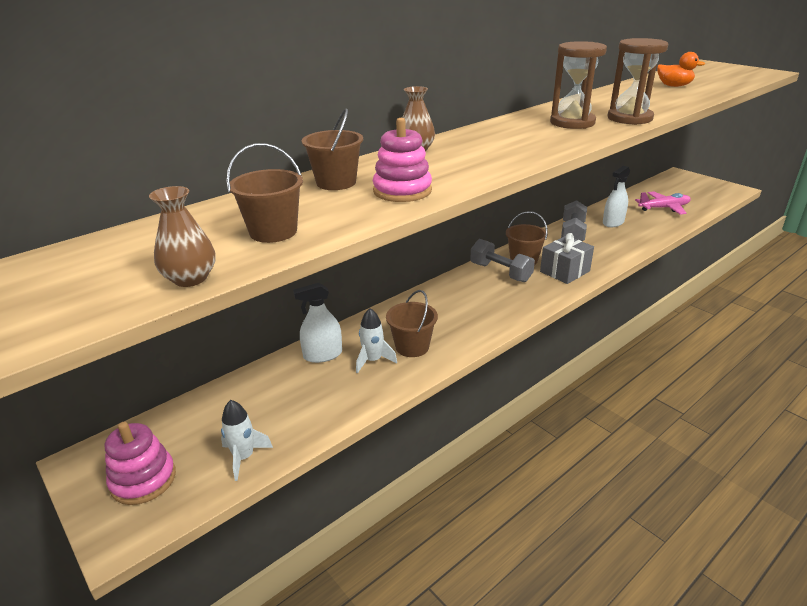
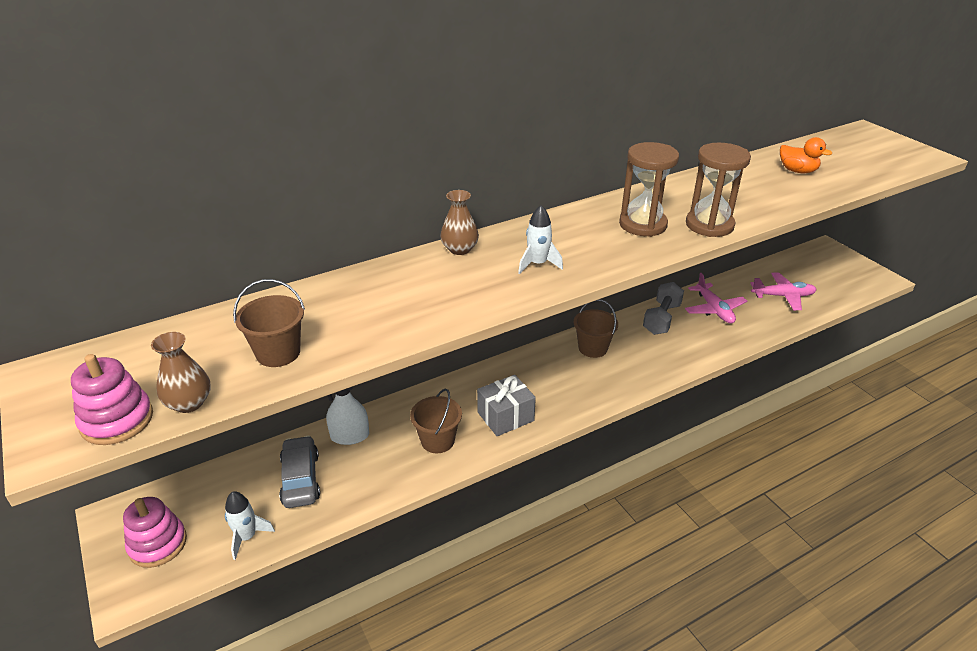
camera: 10 degrees right, 5 degrees up
(285, 397) = (301, 479): none -> grey car
(336, 182) = (361, 290): brown bucket -> none
(373, 360) = (394, 451): white rocket -> white rocket (537, 264)
(402, 191) = (417, 312): pink stacking toy -> pink stacking toy (117, 420)
(500, 272) = (561, 361): grey dumbbell -> none
(565, 271) = (630, 369): grey gift -> grey gift (505, 416)
(613, 222) = (714, 309): white spray bottle -> pink plane

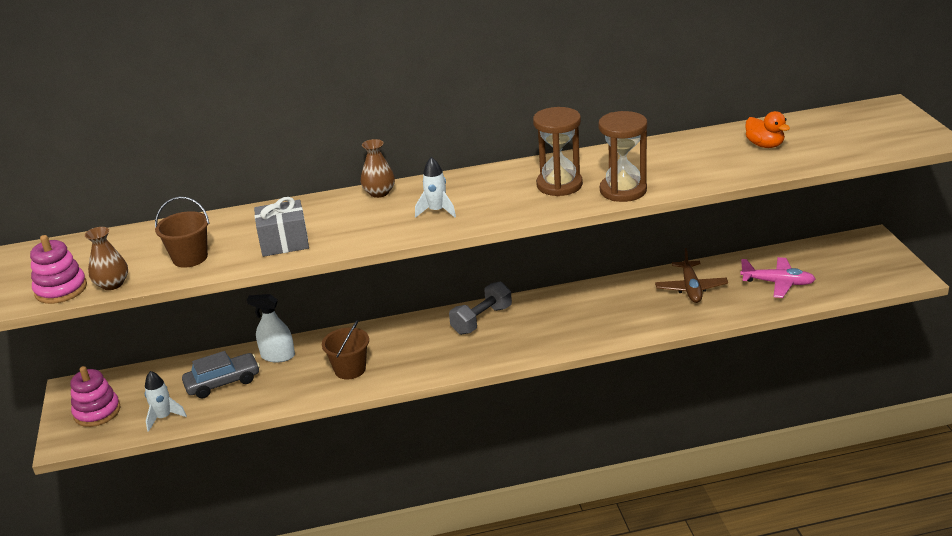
camera: 20 degrees right, 5 degrees down
(301, 479) = (223, 382): grey car -> grey car turned 60 degrees clockwise
(505, 416) = (421, 358): grey gift -> grey gift (284, 242)
(593, 348) = (539, 310): brown bucket -> none
(661, 319) = (628, 291): grey dumbbell -> grey dumbbell (482, 320)
(714, 309) = (691, 288): pink plane -> brown plane

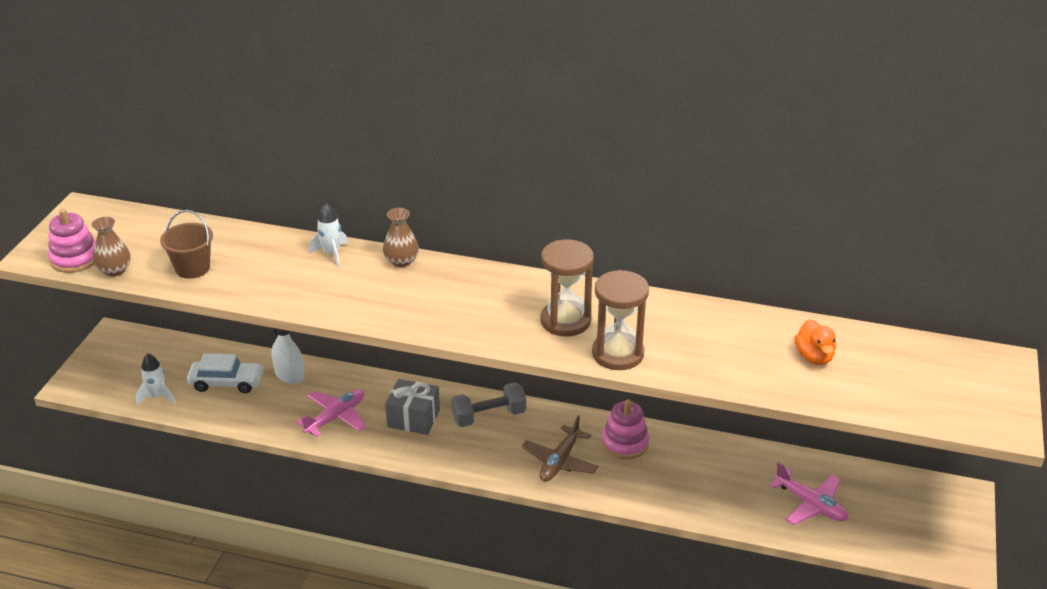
camera: 25 degrees right, 5 degrees up
(97, 412) = (114, 367): pink stacking toy -> pink stacking toy (625, 443)
(223, 382) = (227, 383): grey car -> white car
(284, 242) = (277, 284): grey gift -> grey gift (413, 418)
(350, 369) = (336, 417): brown bucket -> pink plane
(437, 211) = (430, 304): white rocket -> white rocket (331, 254)
(691, 288) = (715, 470): brown plane -> brown plane (560, 461)

